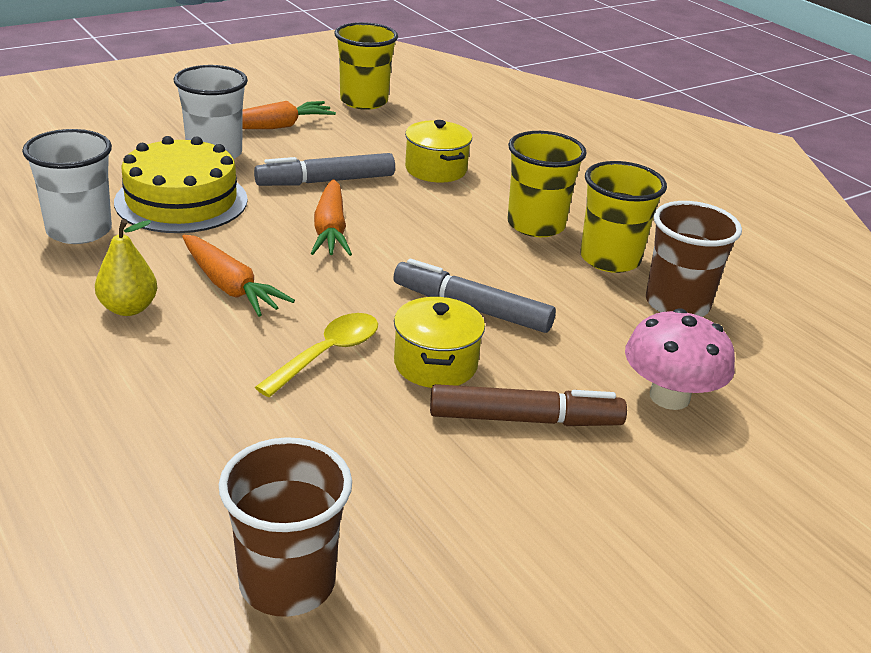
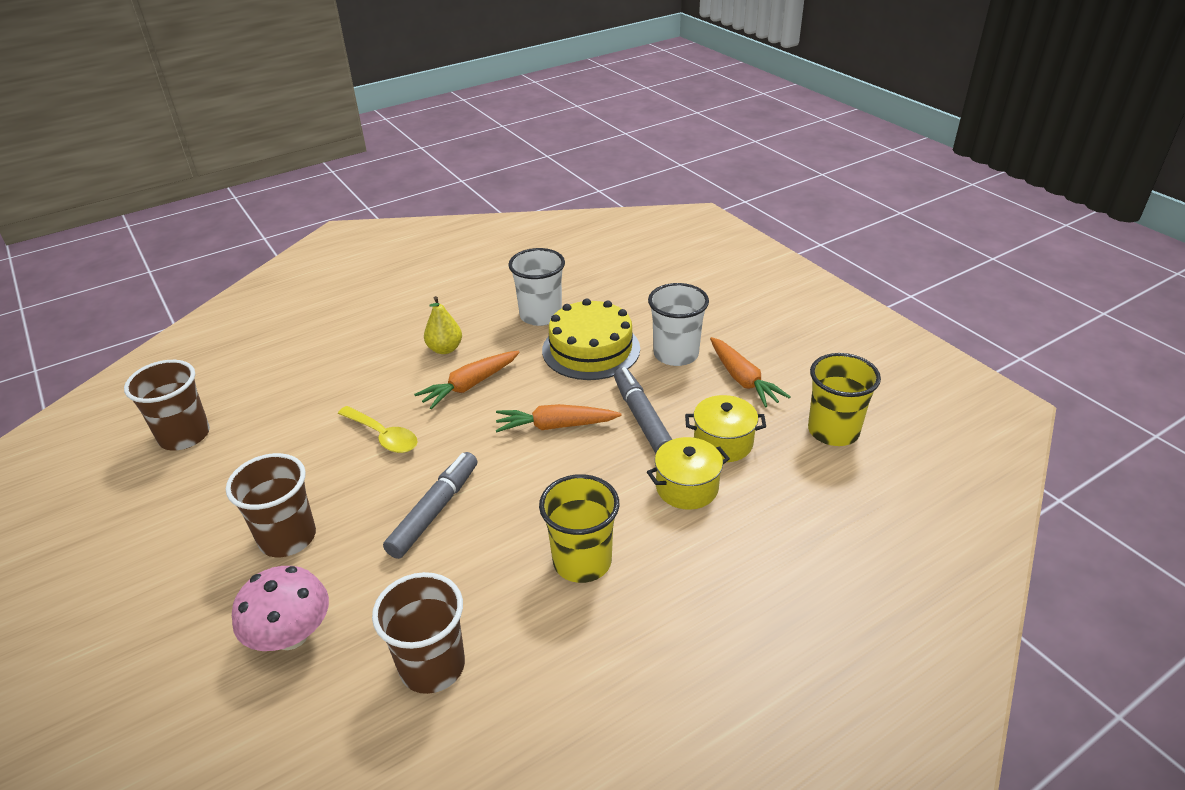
camera: 95 degrees right, 5 degrees up
(435, 364) = (362, 490): yellow pot -> yellow pot (723, 443)
(524, 419) = (287, 537): brown marker -> brown cup
(610, 259) = (518, 618): yellow cup -> none

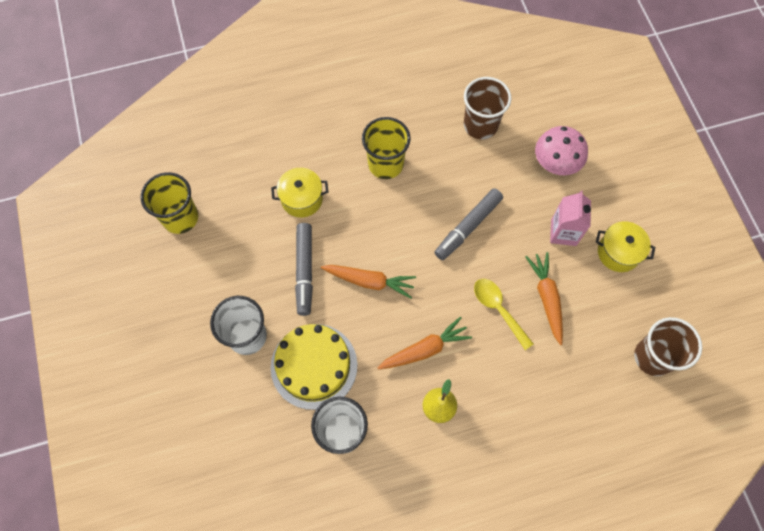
camera: 165 degrees left, 30 degrees up
(287, 537) = (563, 232): brown cup -> pink carton
(723, 443) = (260, 229): yellow pot -> yellow pot (618, 252)
(742, 379) = (211, 289): orange carrot -> orange carrot (546, 298)

